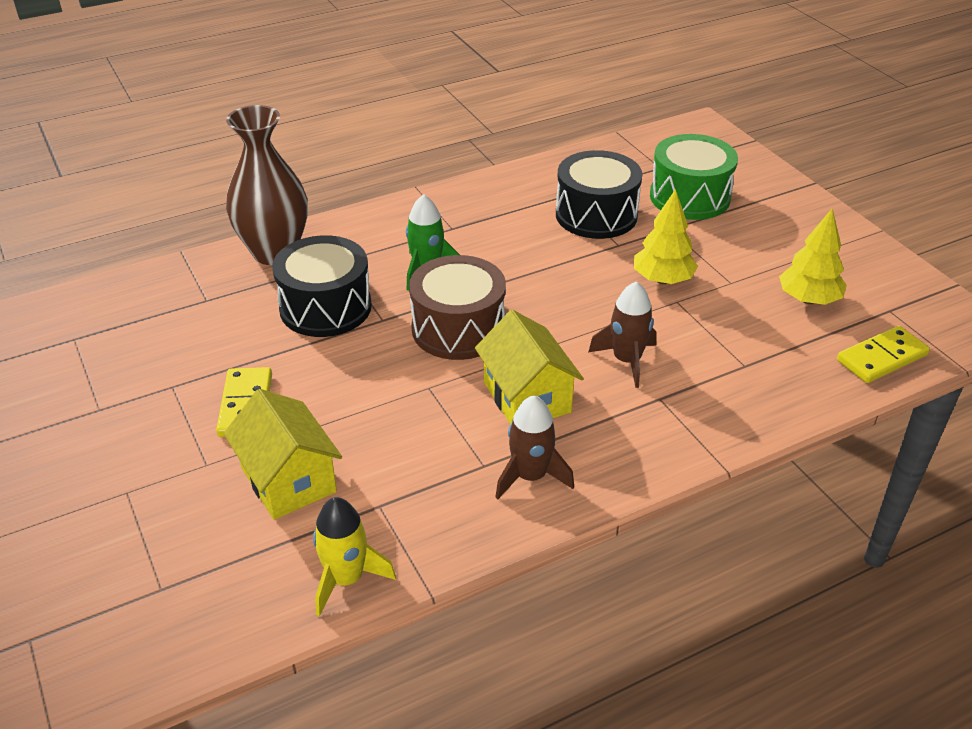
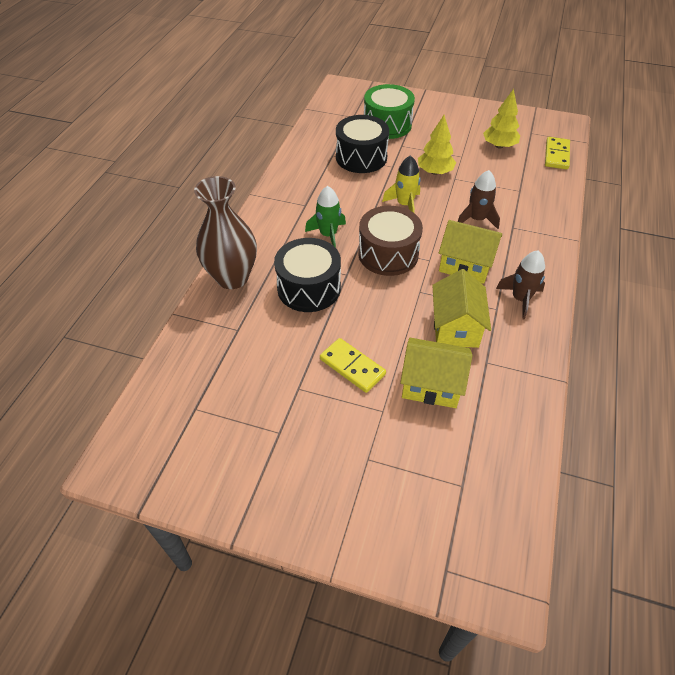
camera: 45 degrees left, 10 degrees up
(346, 579) = (526, 405): yellow rocket -> yellow rocket (404, 204)
(406, 448) = (455, 327): none -> yellow house

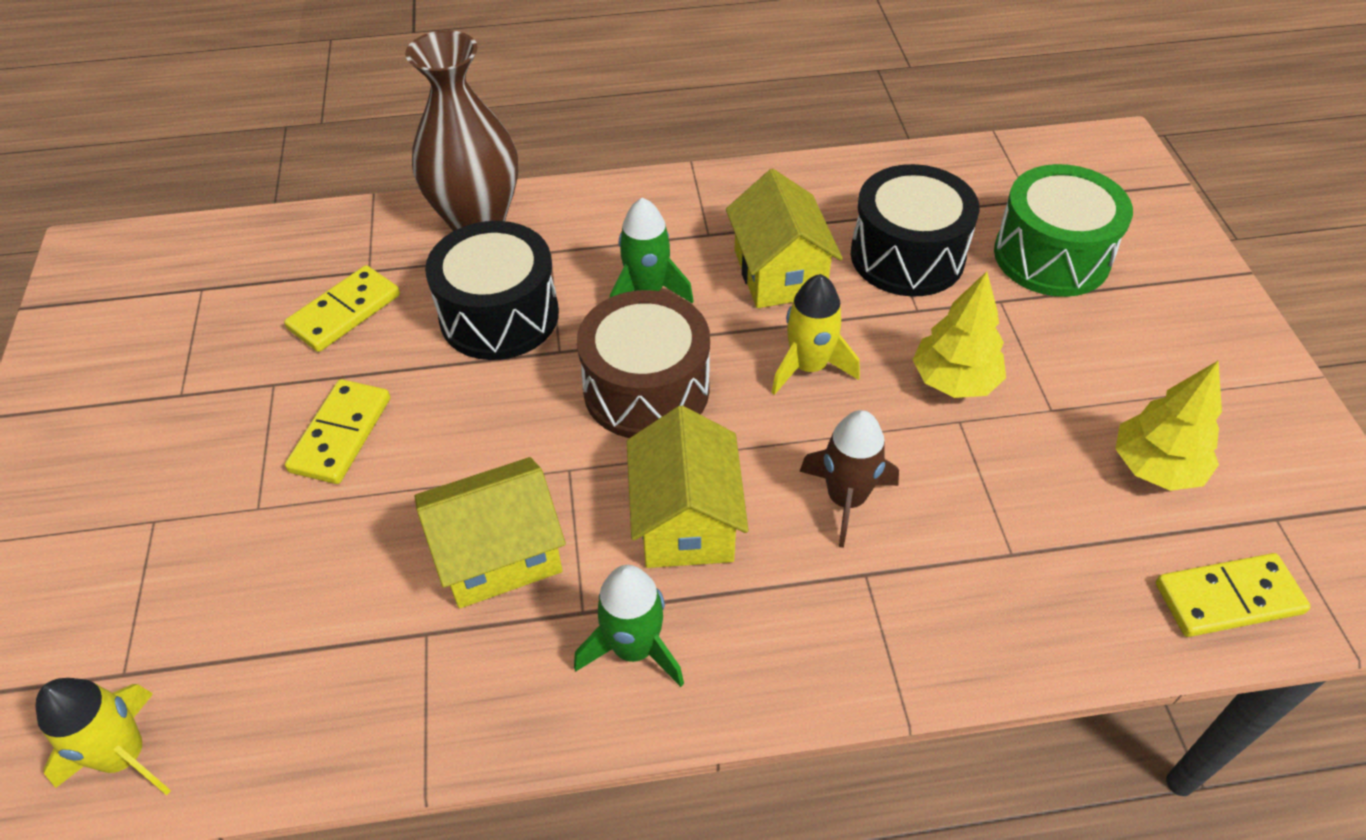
camera: 65 degrees right, 0 degrees up
(263, 346) = (344, 312): none -> yellow domino
(431, 385) = (337, 559): yellow house -> yellow house (779, 273)
(510, 490) = (125, 755): none -> yellow rocket
(520, 299) = (634, 648): brown rocket -> green rocket

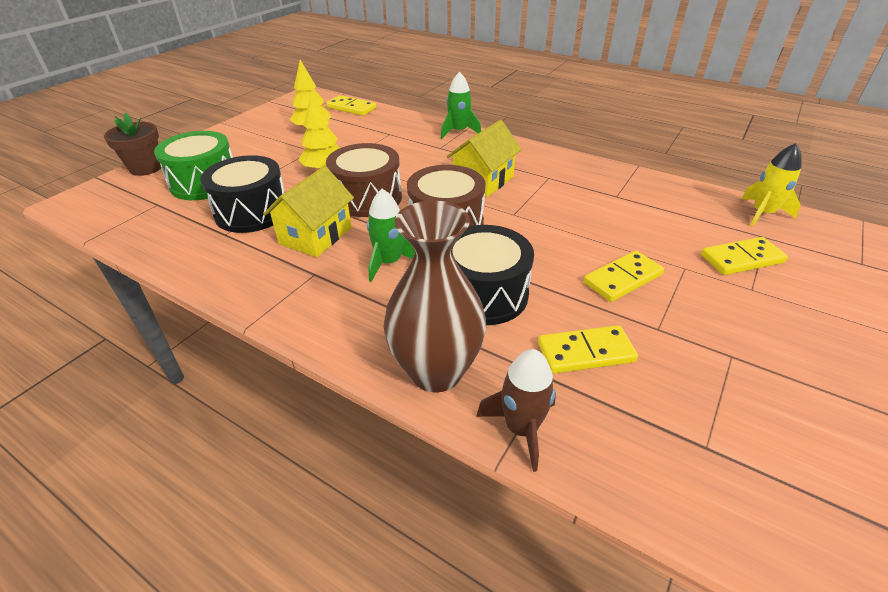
camera: 140 degrees left, 10 degrees down
(168, 581) = (741, 259): none -> yellow domino
(498, 554) = (569, 203): yellow house -> none
(634, 648) = (538, 163): green rocket -> green rocket (458, 131)
(809, 367) = (367, 198): yellow rocket -> brown drum
(846, 499) = (418, 162): brown rocket -> brown rocket (521, 428)
(1172, 228) = (146, 168): none -> brown flower pot

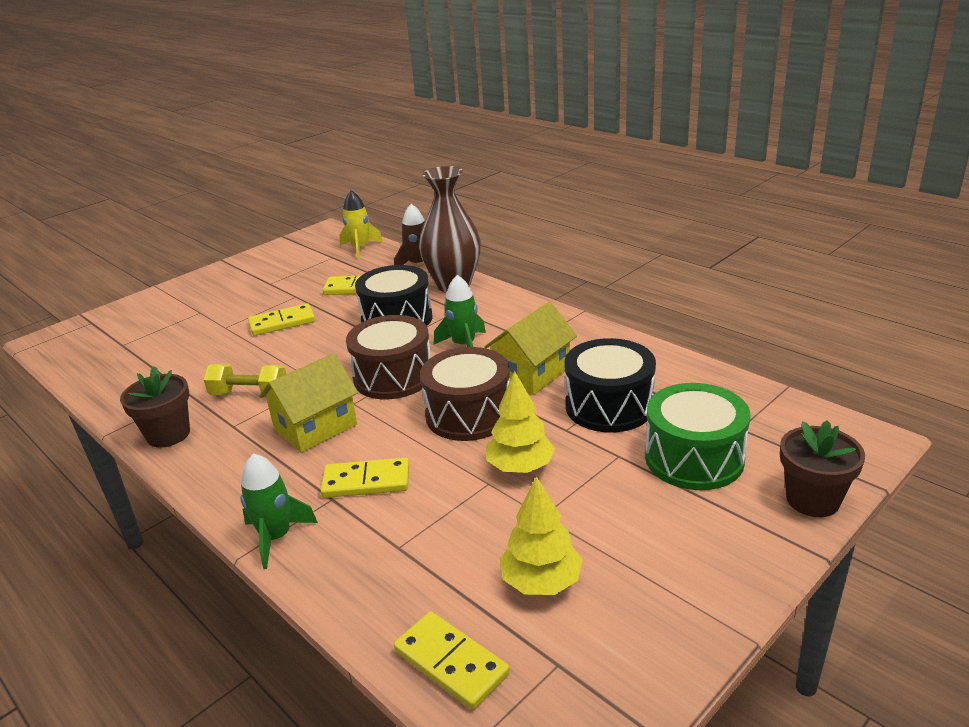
camera: 165 degrees left, 10 degrees down
(563, 199) = (250, 394): none -> yellow dumbbell
(590, 168) = (168, 434): none -> brown flower pot
(741, 259) = (172, 330): yellow domino -> yellow domino (366, 482)
(762, 213) = (85, 364): yellow rocket -> yellow rocket (360, 248)

